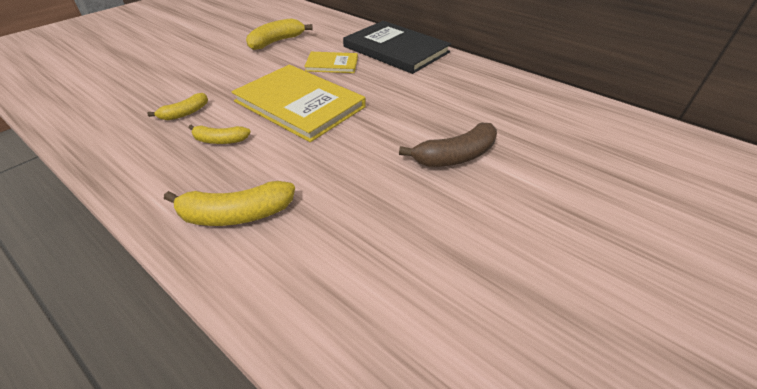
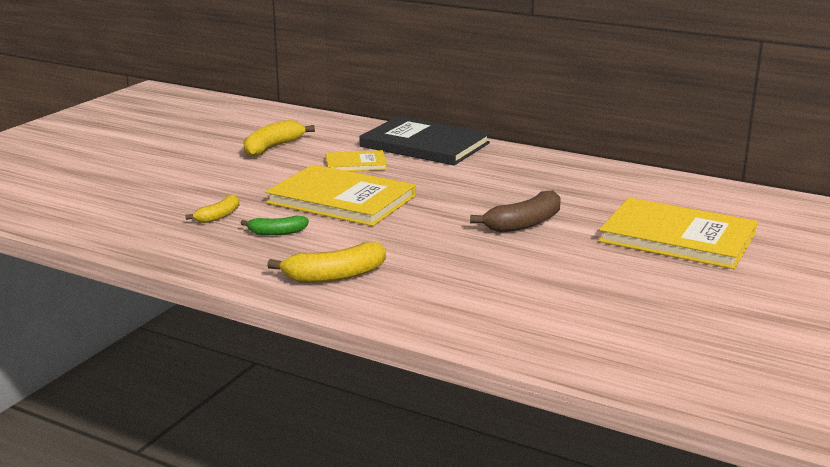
camera: 10 degrees left, 20 degrees down
(220, 140) = (277, 232): yellow banana -> green banana
(615, 198) = (677, 237): none -> yellow book

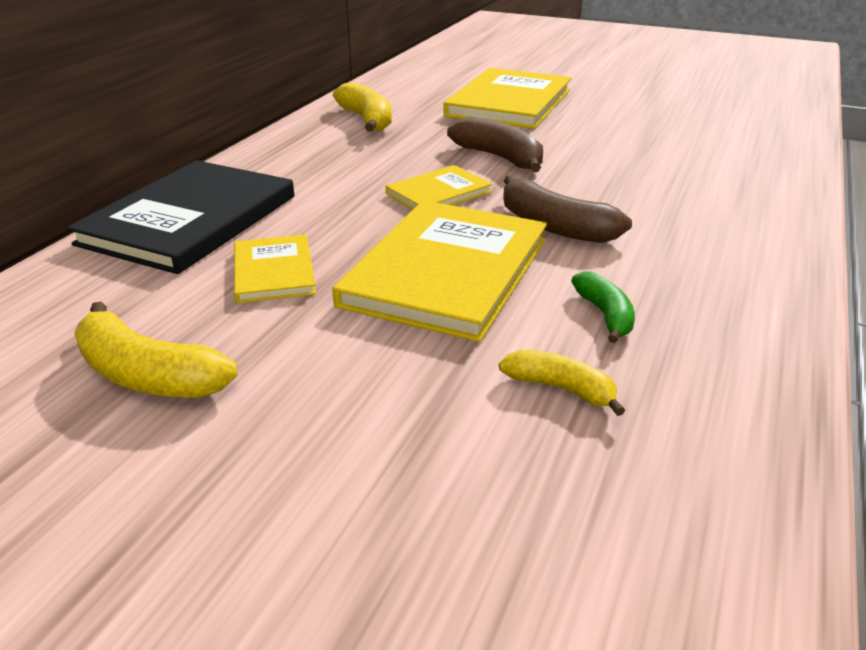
camera: 95 degrees left, 10 degrees up
(334, 276) = (722, 255): yellow banana -> yellow banana (367, 120)
(393, 231) = (554, 226): none -> brown banana
(455, 202) = (439, 193): none -> yellow book

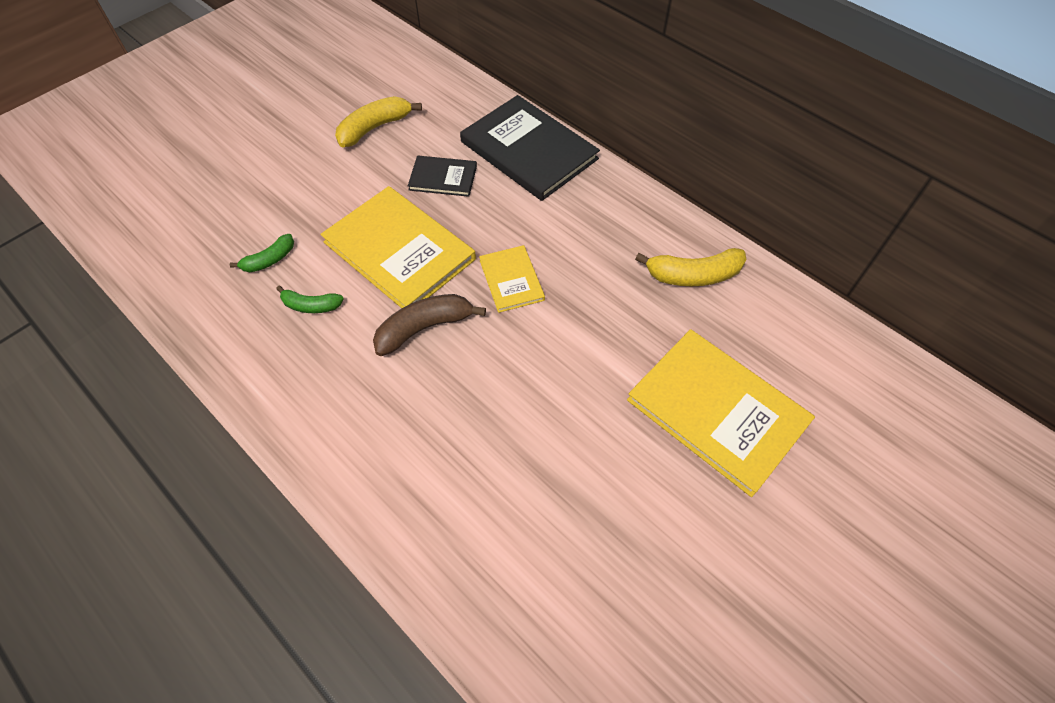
camera: 110 degrees right, 25 degrees up
(273, 271) = (443, 178): yellow book -> black book
(500, 158) = (563, 343): brown banana -> none
(561, 388) = (269, 260): yellow banana -> green banana

